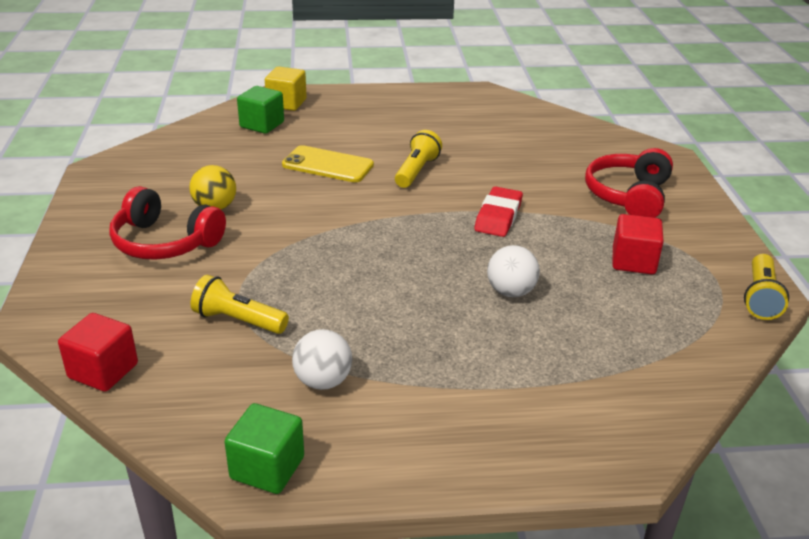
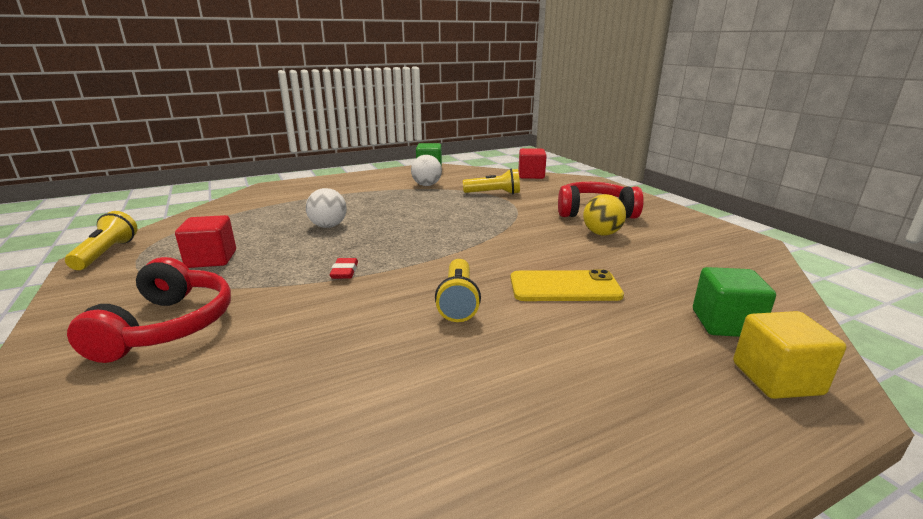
camera: 160 degrees right, 10 degrees down
(498, 216) = (344, 271): red eraser -> red eraser, size x0.58

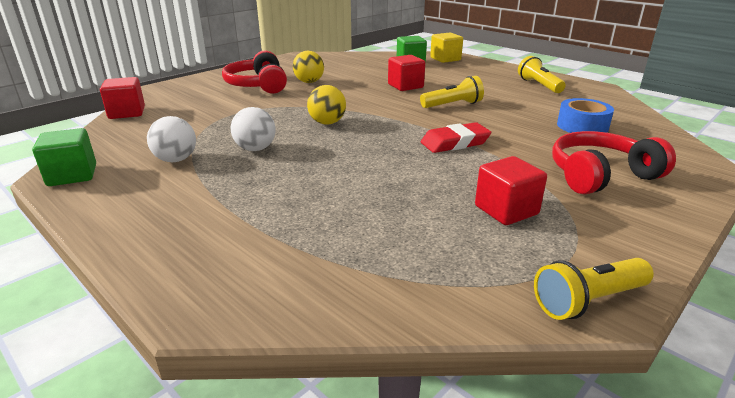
camera: 110 degrees left, 5 degrees up
(274, 387) = (582, 126): none -> blue tape
(328, 226) = (367, 178): white ball -> white ball (255, 149)
(344, 271) = (455, 143): red eraser -> red eraser, size x1.72
(455, 227) = (327, 123): none -> yellow ball
(494, 193) = (209, 121): yellow flashlight -> yellow flashlight (539, 85)
(564, 287) = (405, 86): yellow phone -> red cube

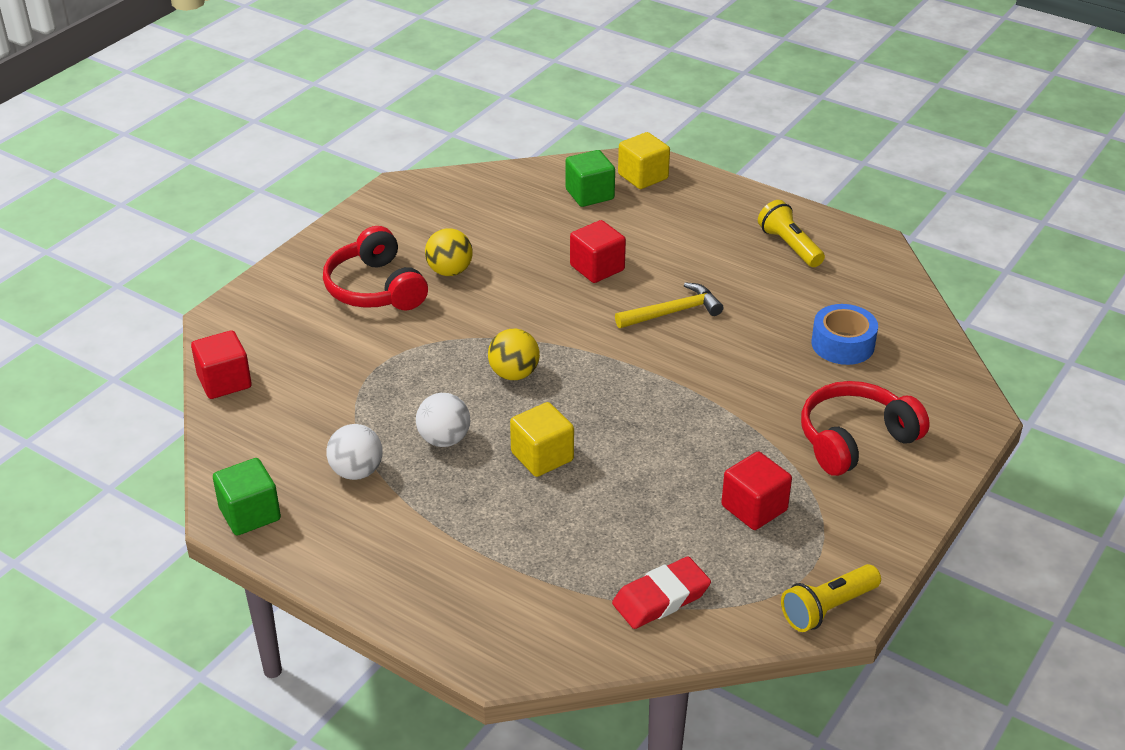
camera: 10 degrees left, 10 degrees up
(326, 163) = (542, 456): none -> yellow cube
(452, 105) = (672, 312): yellow flashlight -> yellow hammer
(455, 143) = (687, 398): red eraser -> red eraser (661, 598)

